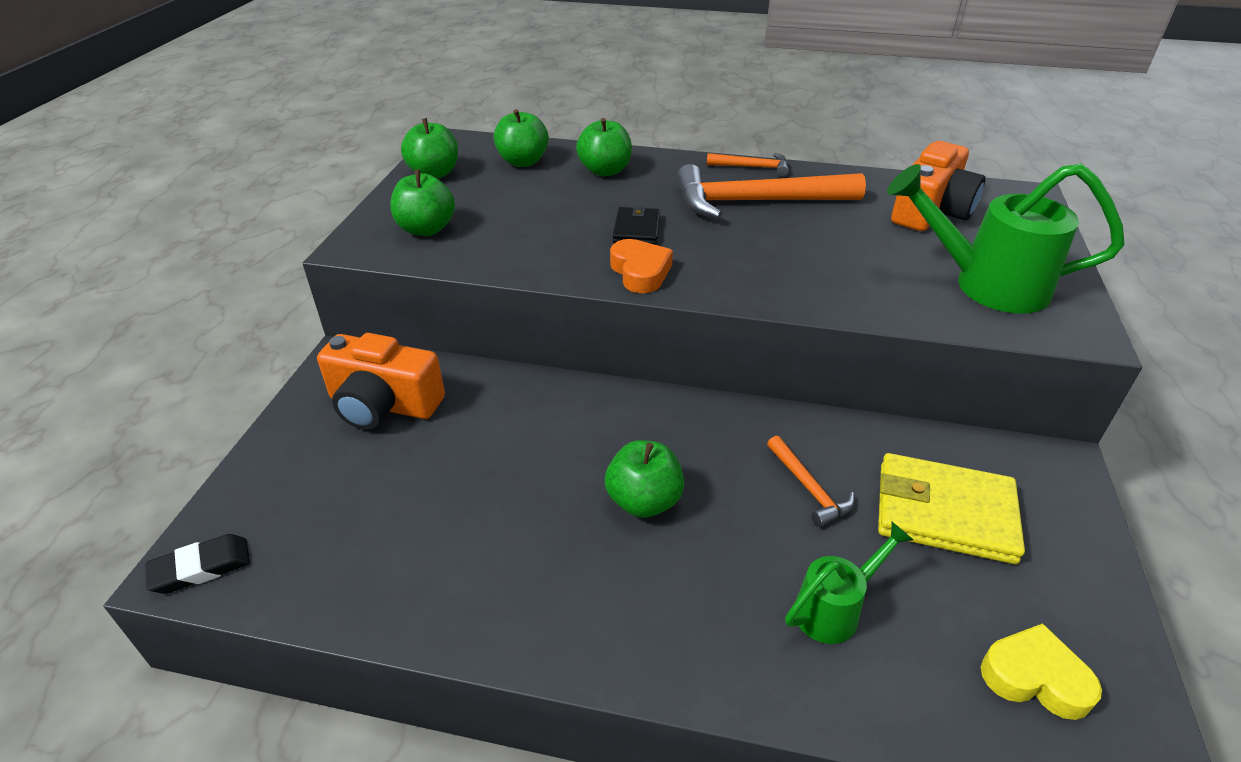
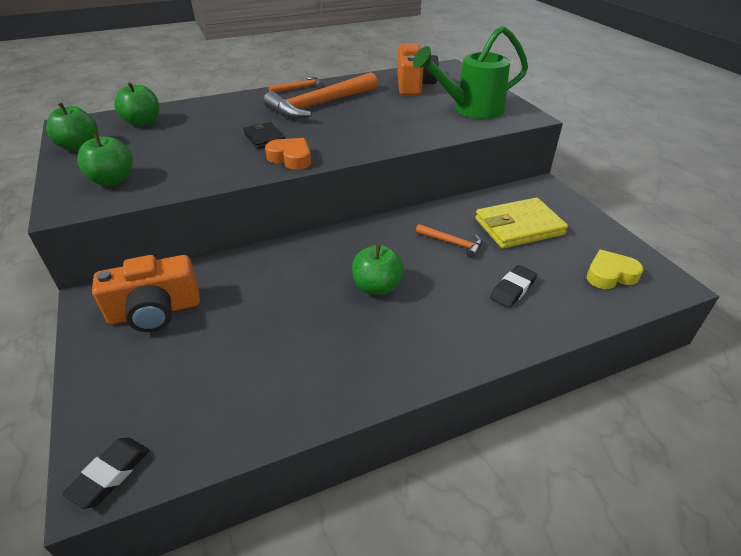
camera: 35 degrees left, 0 degrees up
(605, 171) = (208, 113): green apple -> none
(835, 608) = (512, 289): green watering can -> black eraser

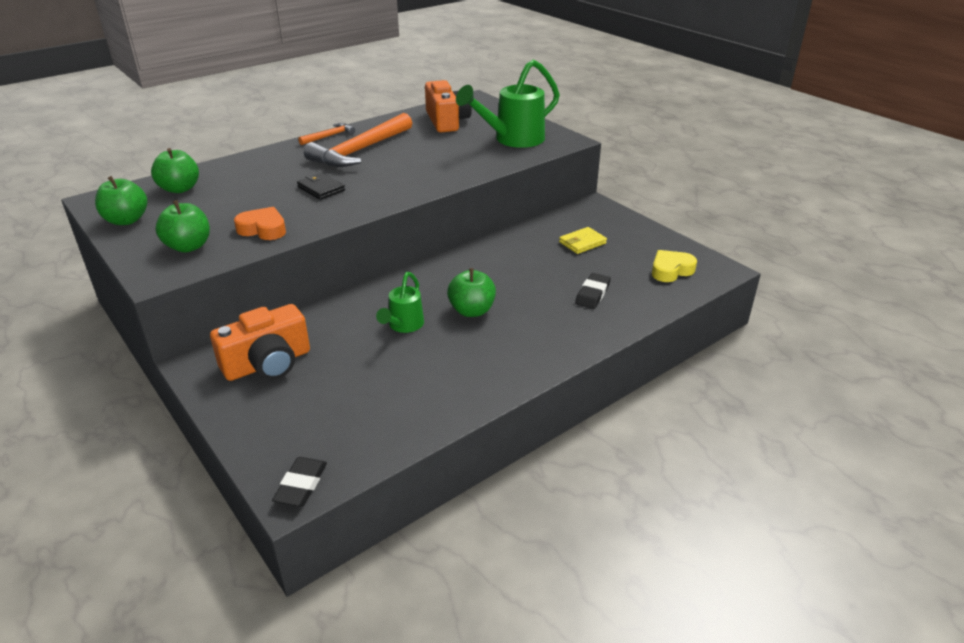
camera: 15 degrees left, 5 degrees down
(291, 158) = (359, 204): orange heart -> orange heart (263, 229)
(301, 292) = (403, 326): none -> green watering can
(452, 243) = (527, 265): orange hammer -> none
(519, 227) = (582, 243): yellow wallet -> yellow wallet, size x0.56

